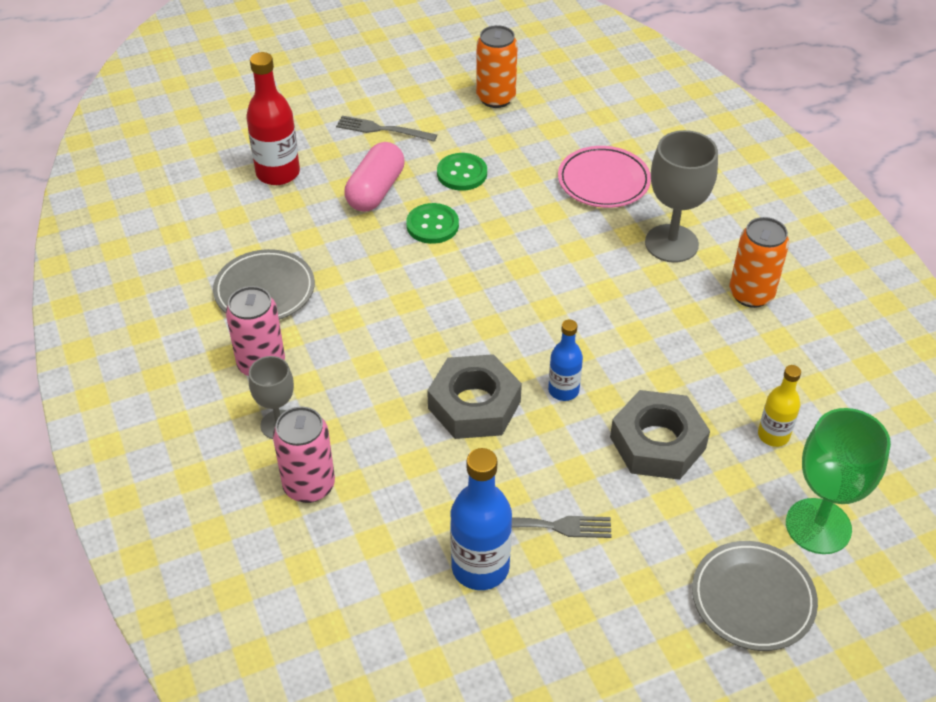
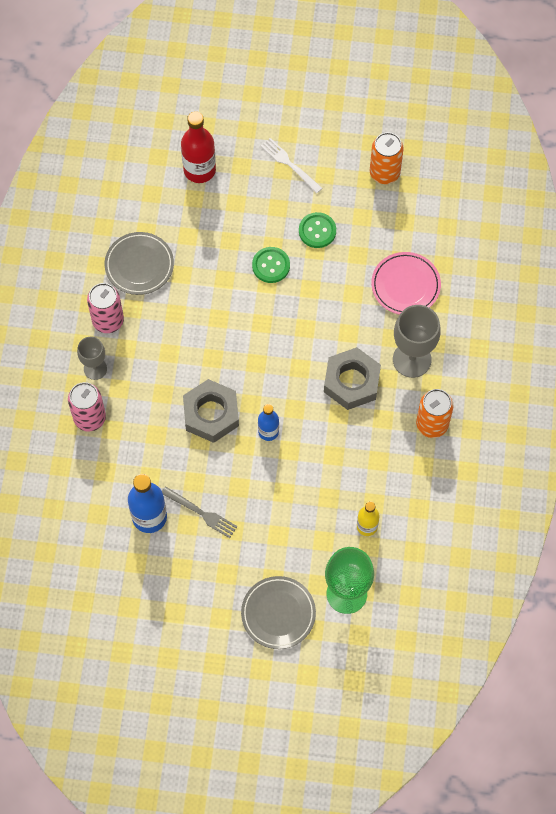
camera: 30 degrees right, 20 degrees up
(375, 191) = (252, 217): pink capsule -> none
(382, 129) = (289, 164): grey fork -> white fork
(657, 443) = (297, 495): grey nut -> grey nut (351, 382)

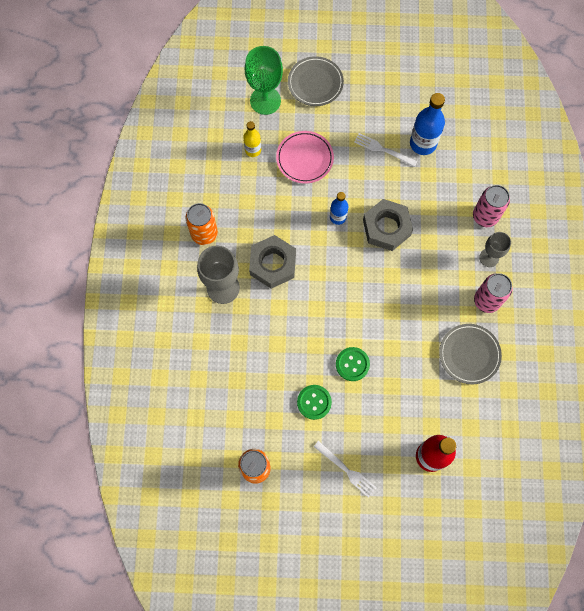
camera: 175 degrees right, 5 degrees up
(201, 513) = (383, 149): grey fork -> white fork
(405, 285) = (231, 355): pink plate -> pink plate (305, 158)

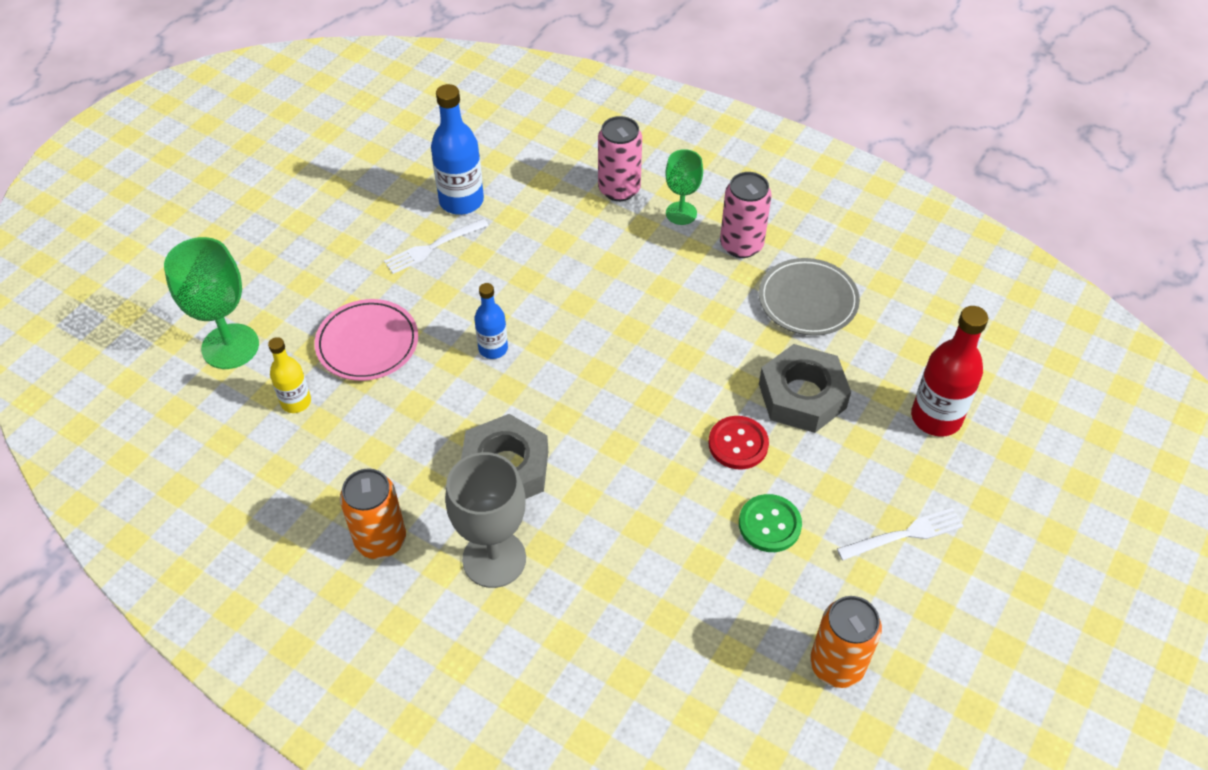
camera: 60 degrees left, 20 degrees down
(315, 83) = (261, 273): grey plate -> none
(352, 364) = (738, 444): green button -> red button
(386, 227) = (554, 300): grey nut -> grey nut (802, 396)
(489, 257) = (681, 213): grey goblet -> green goblet

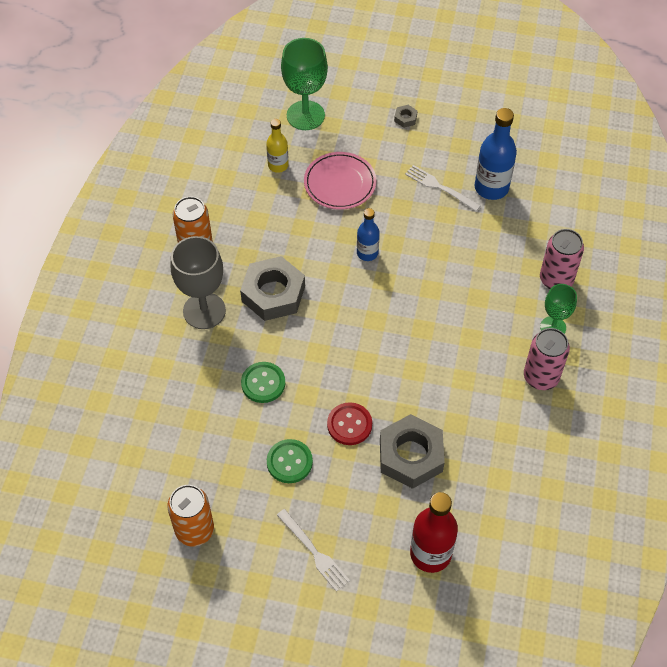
camera: 70 degrees right, 5 degrees up
(305, 246) = (405, 118): none -> grey nut
(641, 520) = (263, 383): none -> green button
(808, 300) = (506, 437): grey plate -> none

